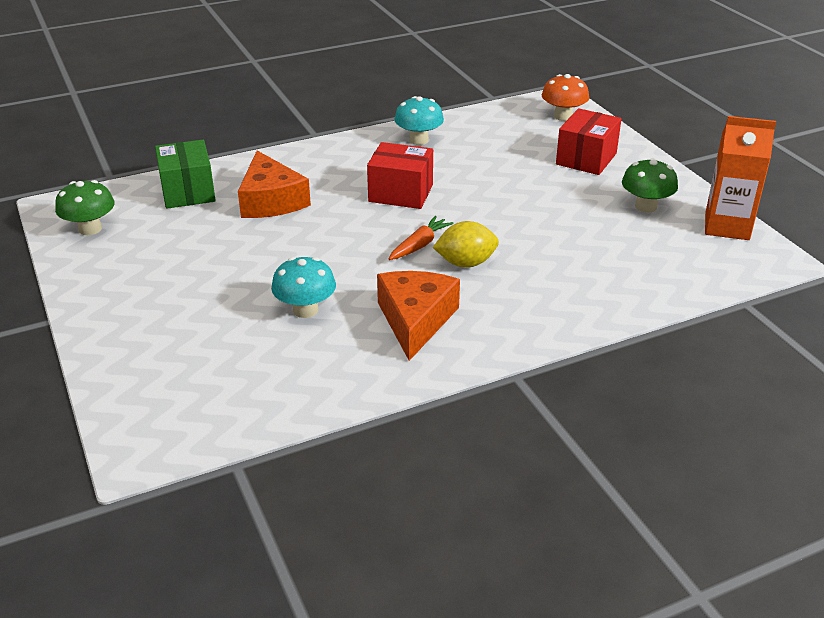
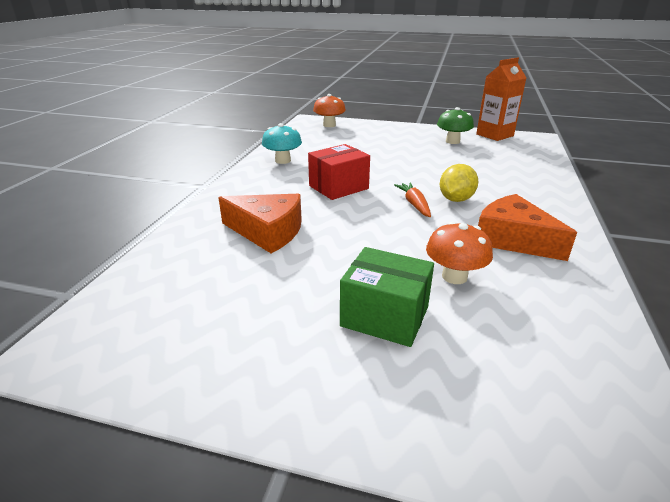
camera: 50 degrees left, 5 degrees down
(90, 229) = (143, 346): green mushroom -> none
(188, 192) = (183, 262): green box -> green box (385, 316)
(305, 310) = (454, 276): turquoise mushroom -> orange mushroom
(586, 159) = (383, 135): red box -> none

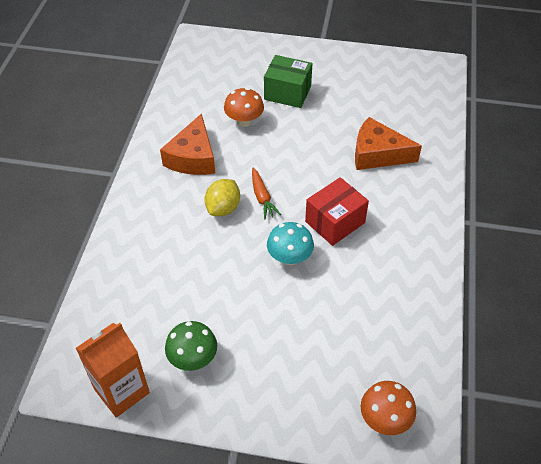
camera: 175 degrees right, 20 degrees up
(283, 161) = (412, 278): turquoise mushroom -> turquoise mushroom (289, 257)
(513, 239) = (193, 157): orange cheese -> orange cheese turned 60 degrees clockwise

